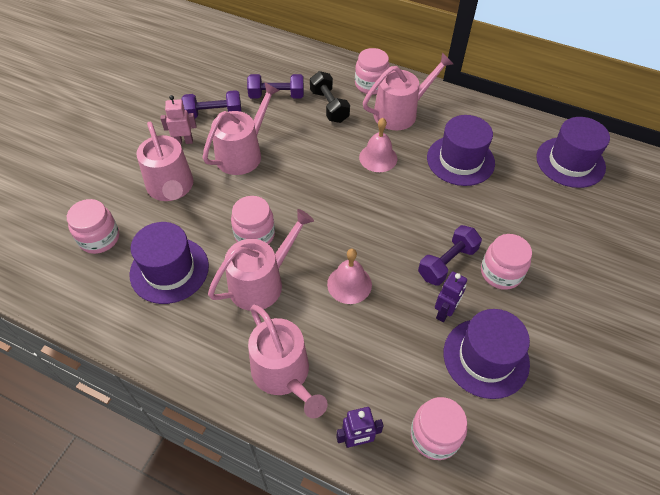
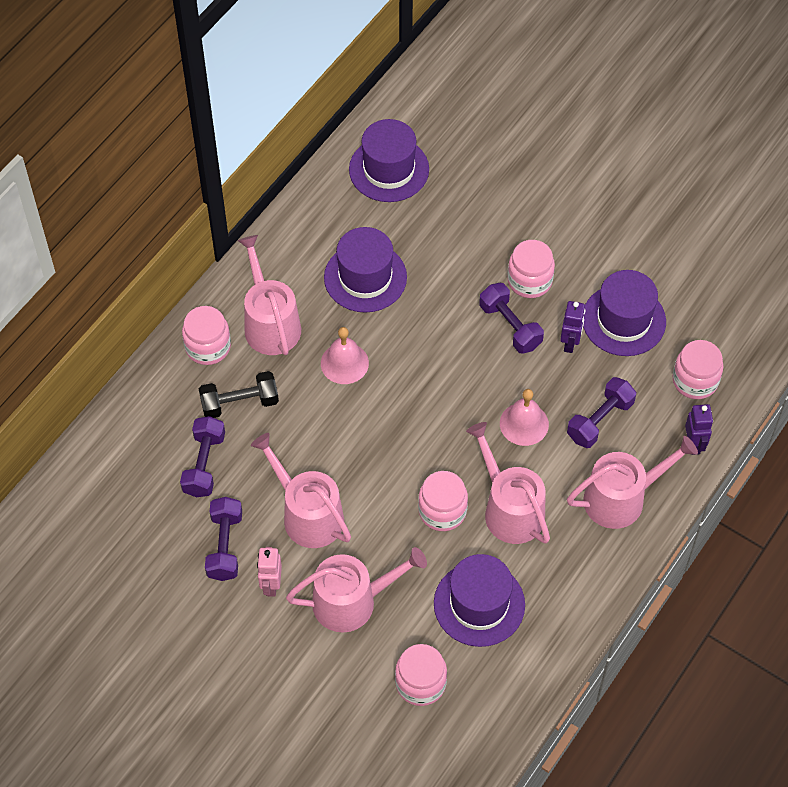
camera: 80 degrees left, 5 degrees up
(366, 346) = (600, 420): none -> purple dumbbell
(444, 312) = (570, 343): purple robot -> purple robot turned 60 degrees clockwise

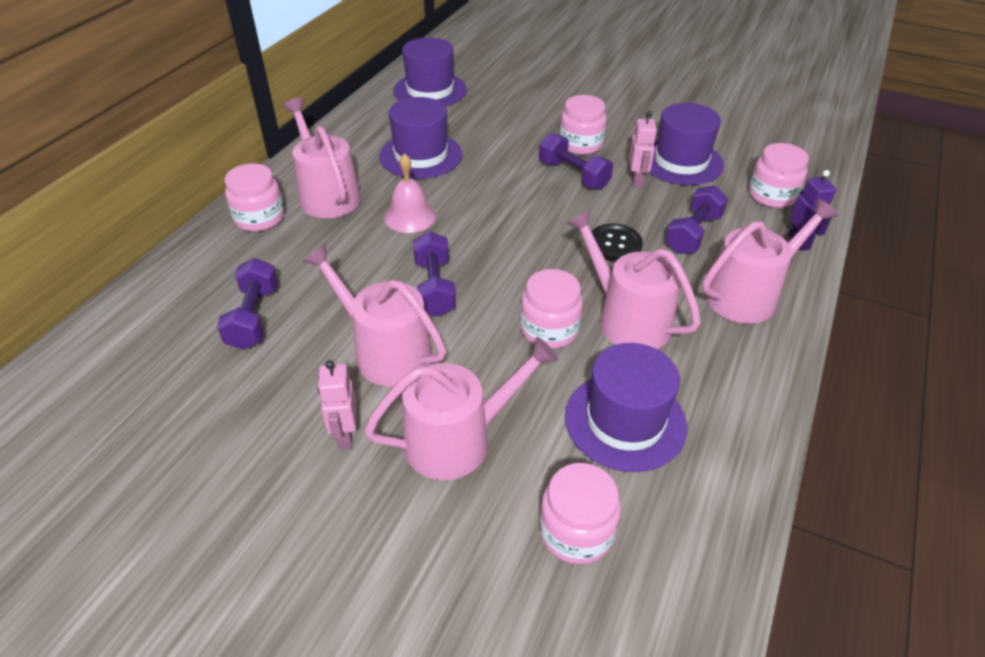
camera: 10 degrees left, 15 degrees down
(225, 546) = (280, 398): purple dumbbell -> purple dumbbell (434, 288)
(239, 403) = (296, 259): black dumbbell -> none
(524, 424) = (615, 244): pink bell -> black button
(570, 343) = (637, 181): purple robot -> pink robot

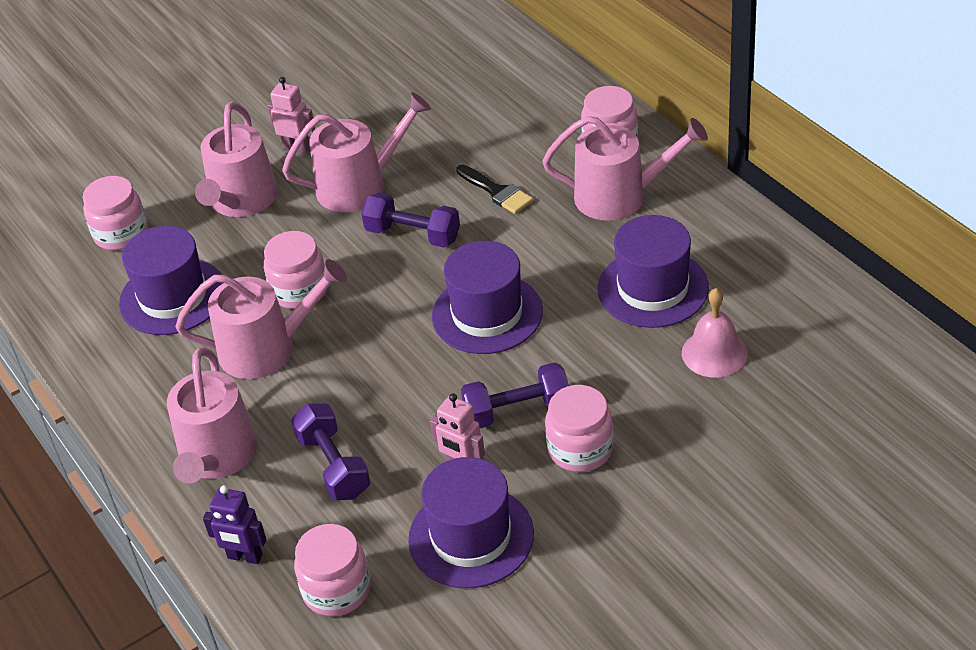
camera: 125 degrees right, 0 degrees up
(254, 317) = (462, 121): purple dumbbell -> none
(351, 259) = (497, 191): none -> black brush
(410, 216) = (536, 247): pink bell -> pink bell (714, 353)
(430, 90) = (823, 345): purple hat -> purple hat (487, 314)
(615, 244) = (370, 389): black button -> none

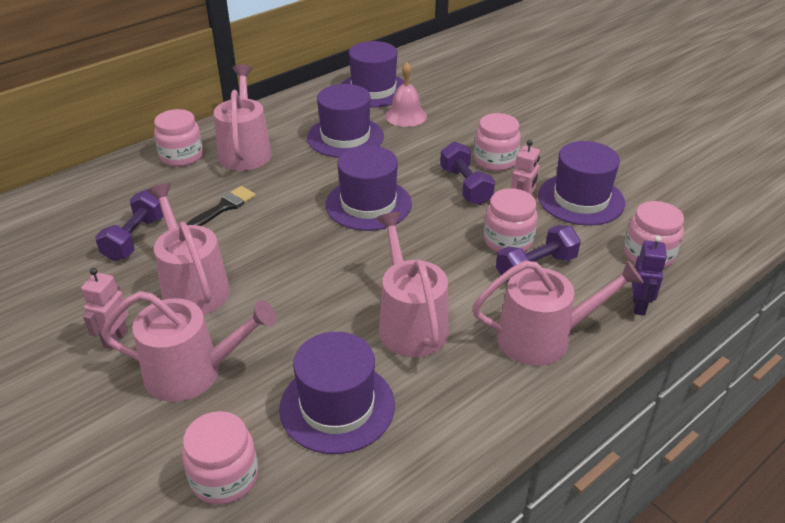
camera: 100 degrees left, 5 degrees down
(299, 291) = (335, 311): pink jar -> pink jar (508, 241)
(413, 235) = (270, 248): purple dumbbell -> purple dumbbell (135, 238)
(797, 316) = (373, 90): none -> purple hat

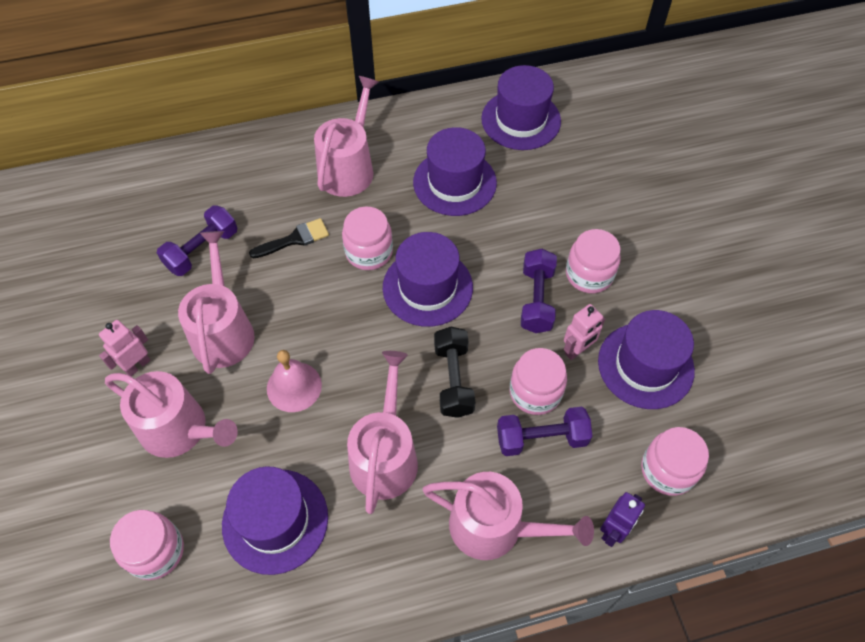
camera: 25 degrees right, 20 degrees up
(182, 156) = (287, 154): pink jar -> pink jar (369, 252)
(406, 116) = (533, 172): pink bell -> pink bell (294, 386)
(434, 254) = (453, 380): none -> black dumbbell

